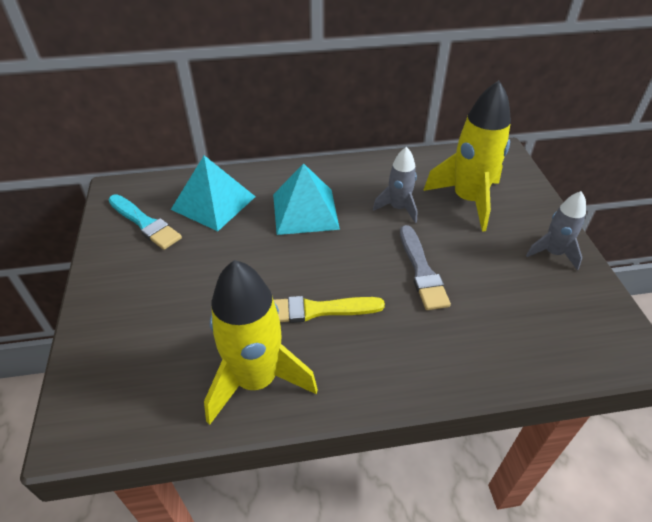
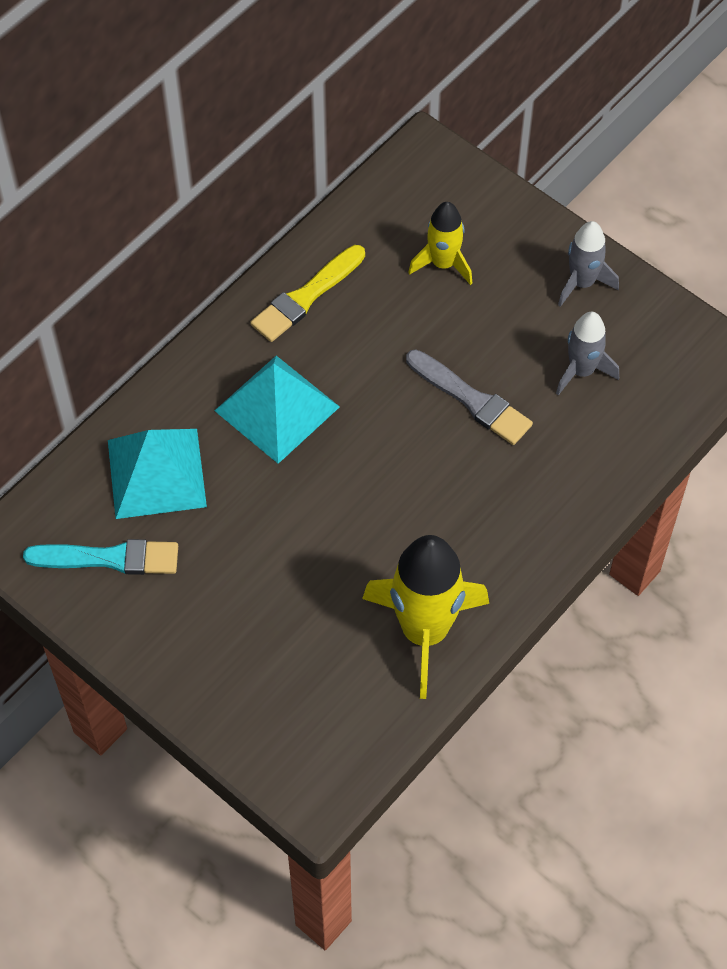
camera: 40 degrees left, 15 degrees up
(317, 310) = (411, 521): yellow brush -> yellow brush (306, 297)
(398, 208) = (377, 330): grey rocket -> grey rocket (581, 370)
(467, 200) = (443, 264): yellow rocket -> yellow rocket, size x0.56

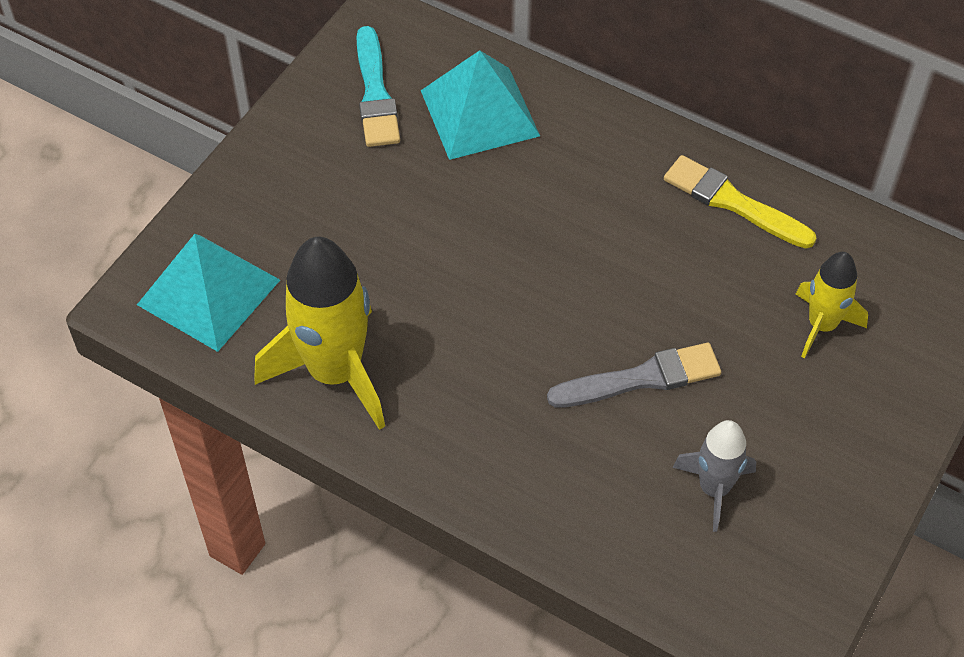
camera: 80 degrees right, 5 degrees down
(276, 408) = (582, 199): turquoise pyramid -> turquoise pyramid (208, 292)
(471, 400) = (641, 378): grey brush -> grey brush turned 135 degrees counterclockwise
(582, 283) = (844, 475): grey rocket -> none

